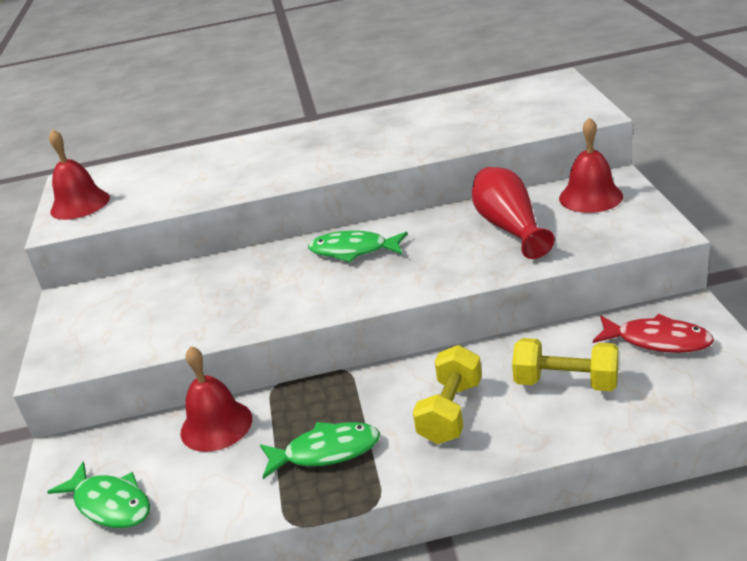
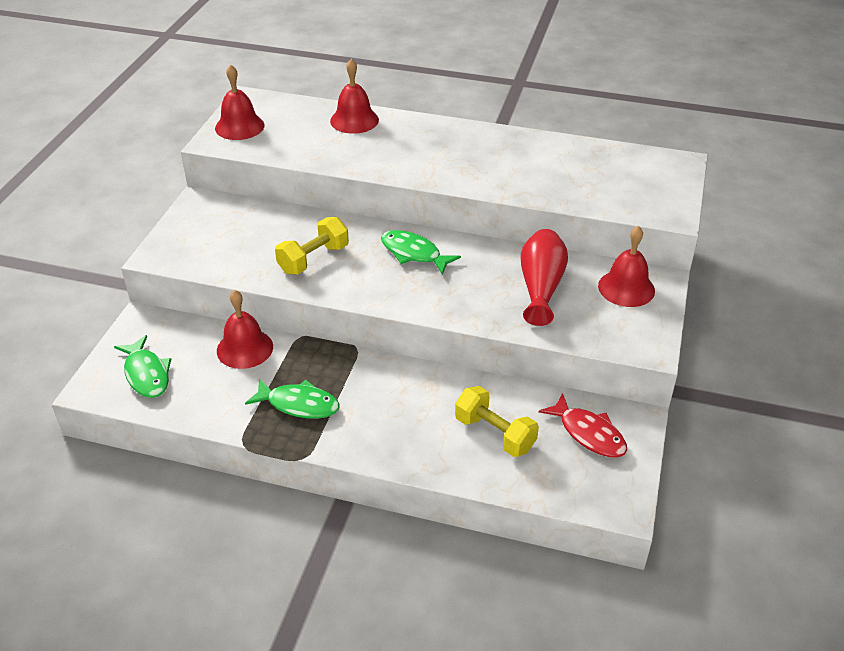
camera: 20 degrees right, 10 degrees up
(206, 157) = (354, 120): none -> red bell
(451, 412) = (400, 416): yellow dumbbell -> yellow dumbbell (313, 259)

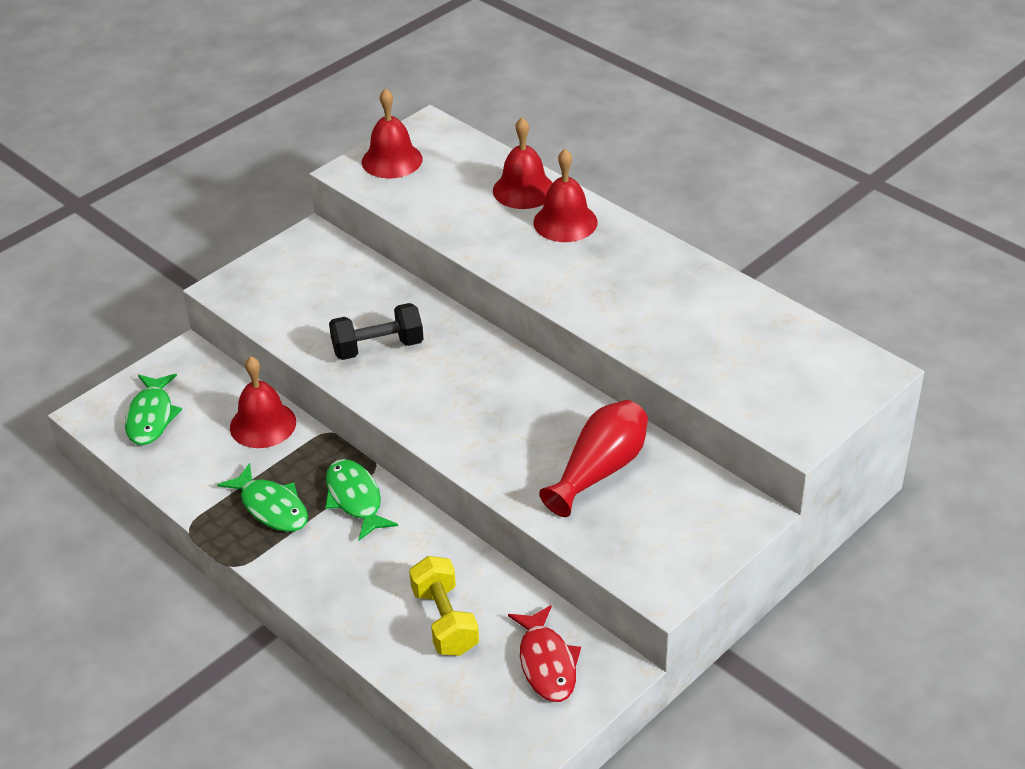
camera: 30 degrees right, 0 degrees up
(313, 259) = (378, 347): yellow dumbbell -> black dumbbell
(413, 253) = (490, 378): green fish -> green fish (355, 499)
(626, 288) = (699, 508): red bell -> red bell (565, 222)

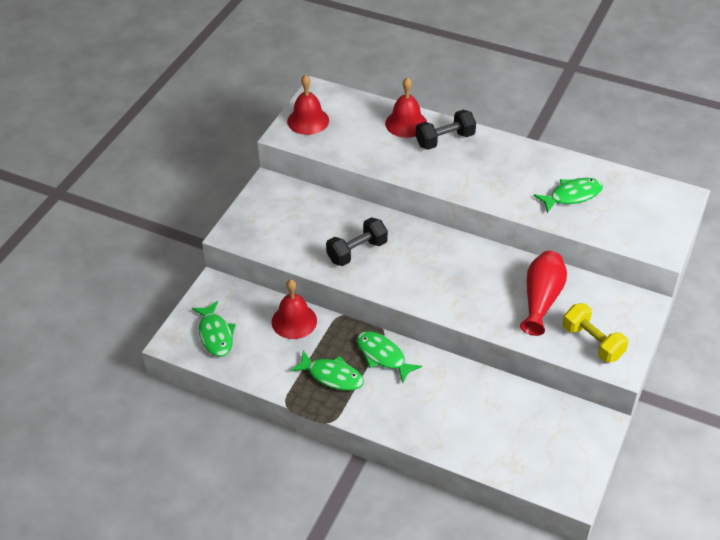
camera: 20 degrees left, 5 degrees up
(445, 621) = (484, 421): yellow dumbbell -> yellow dumbbell (592, 342)
(547, 663) = (560, 430): red fish -> none
(565, 222) = (445, 140): red bell -> black dumbbell
(705, 333) = (572, 195): none -> green fish

